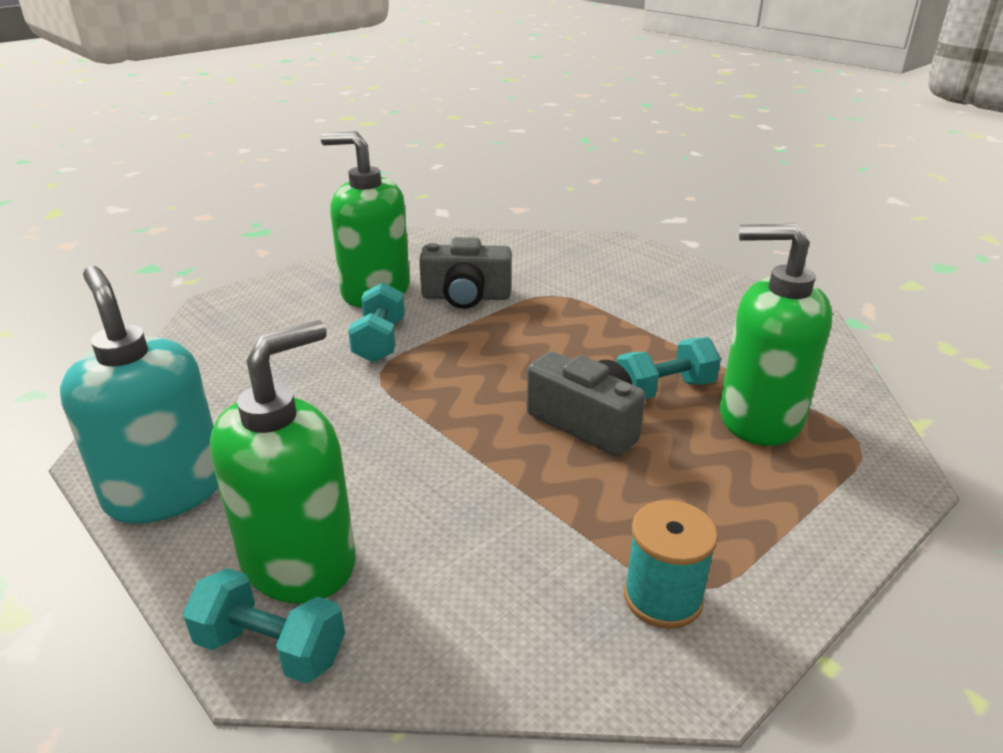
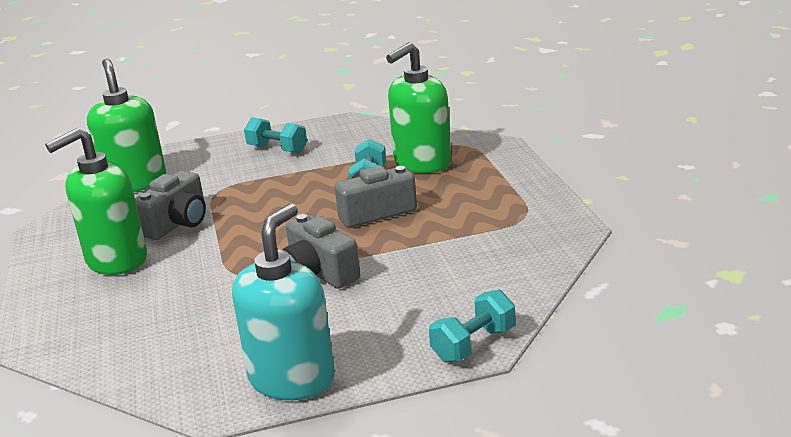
camera: 60 degrees left, 5 degrees down
(165, 491) = (292, 378): turquoise soap dispenser -> turquoise soap dispenser turned 120 degrees clockwise
(300, 561) = (411, 328): green soap dispenser -> green soap dispenser (135, 182)
(380, 341) = (196, 268): turquoise dumbbell -> turquoise dumbbell (277, 149)
(410, 429) = (319, 272): none -> grey camera
(663, 597) = (524, 224): turquoise spool -> none

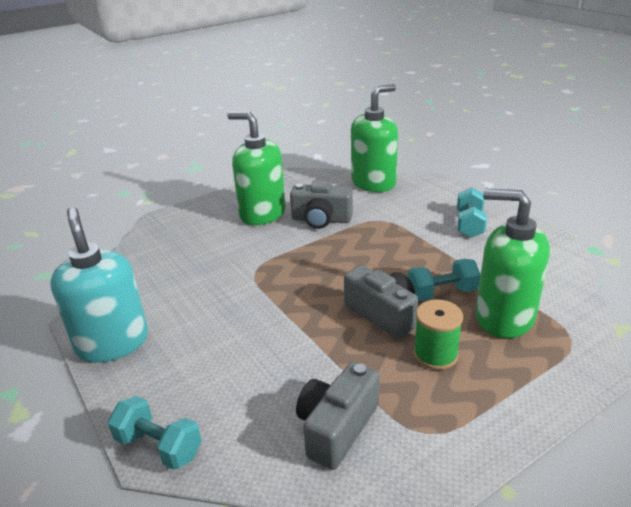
camera: 70 degrees right, 5 degrees up
(292, 378) = (112, 343): turquoise soap dispenser -> turquoise soap dispenser turned 120 degrees counterclockwise
(319, 272) = (267, 311): grey camera -> grey camera (337, 427)
(445, 198) = (435, 354): none -> green spool

